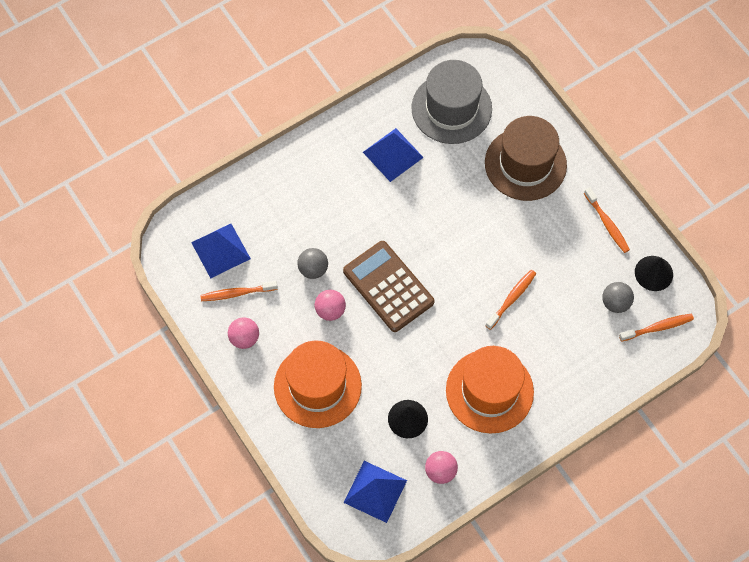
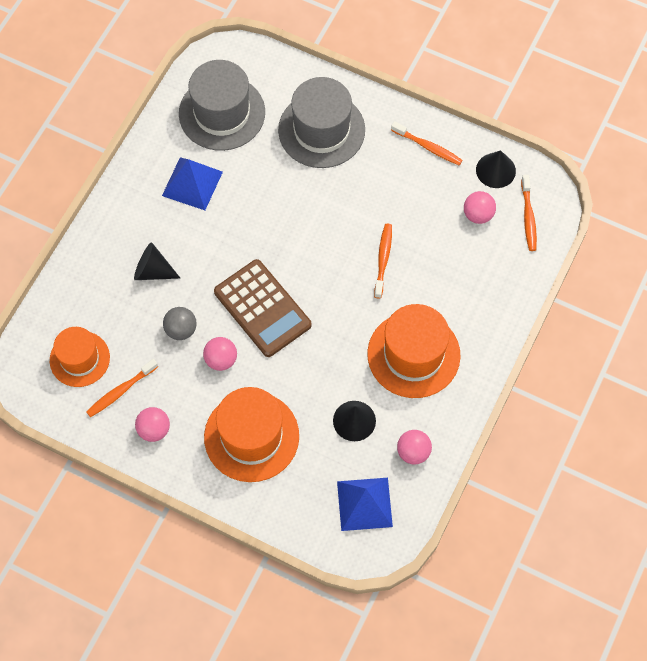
camera: 30 degrees left, 0 degrees up
(220, 250) = (79, 359): blue pyramid -> orange hat
(319, 210) = (153, 271): none -> black cone
(388, 286) = (262, 308): brown calculator -> brown calculator turned 150 degrees counterclockwise
(525, 164) = (321, 130): brown hat -> grey hat
(615, 303) = (478, 215): grey ball -> pink ball
(658, 327) = (528, 217): orange toothbrush -> orange toothbrush turned 135 degrees clockwise

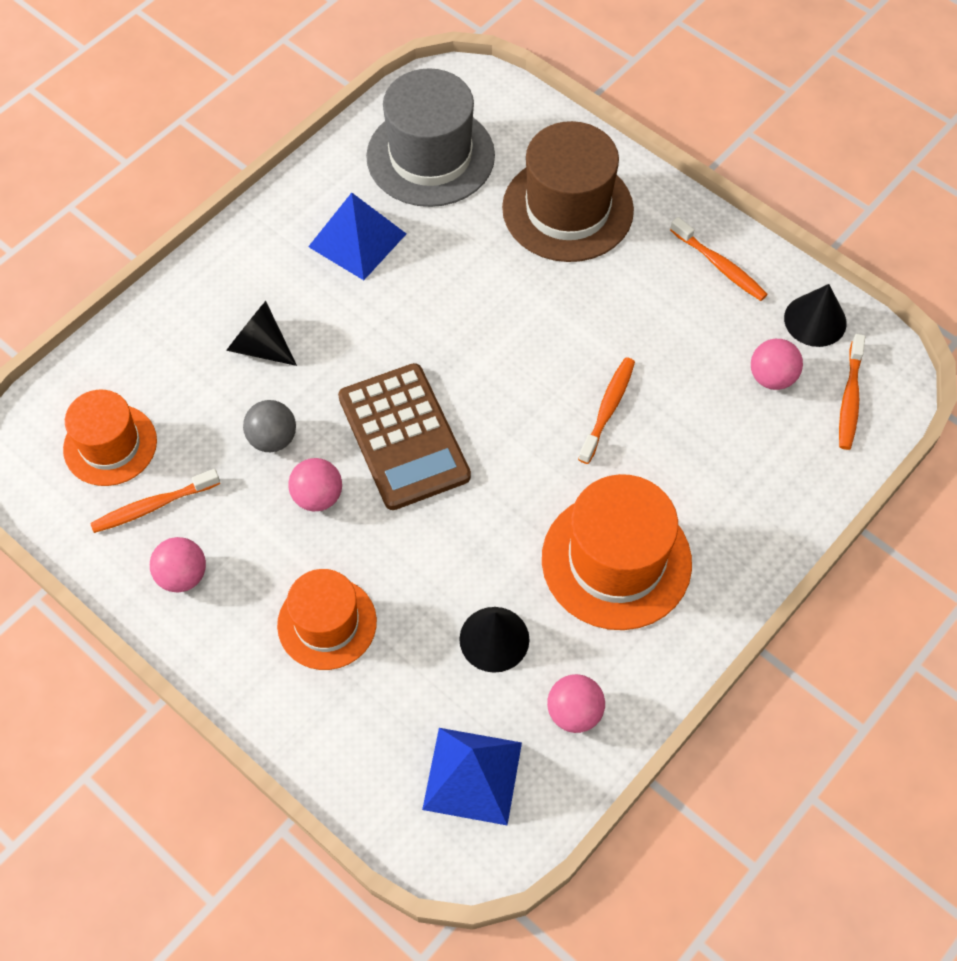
camera: 15 degrees right, 5 degrees down
(251, 436) = (327, 623): orange hat -> orange hat, size x0.65
(321, 130) = (567, 209): grey hat -> brown hat

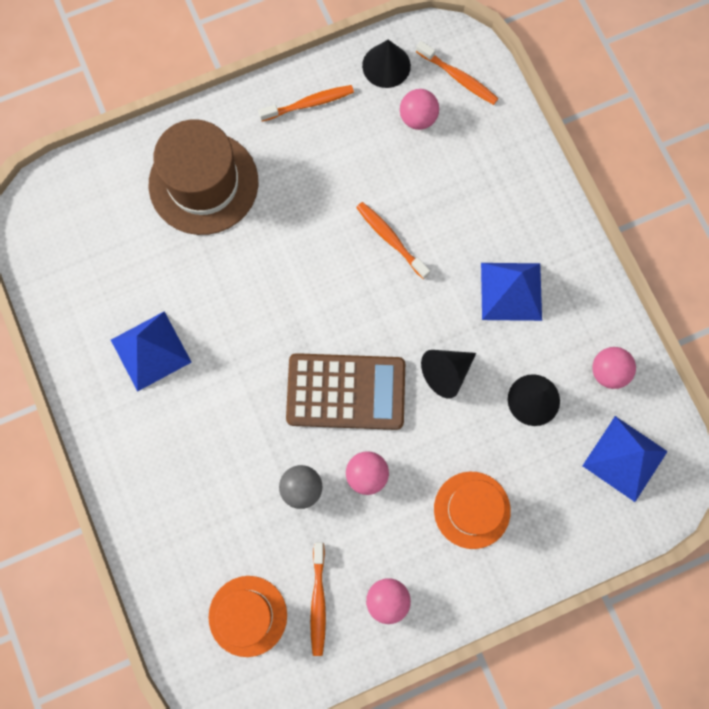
camera: 65 degrees left, 15 degrees up
(260, 346) = (213, 465): black cone -> black cone (446, 373)
(430, 156) = (98, 260): grey hat -> none
(616, 560) = (511, 291): orange hat -> blue pyramid

